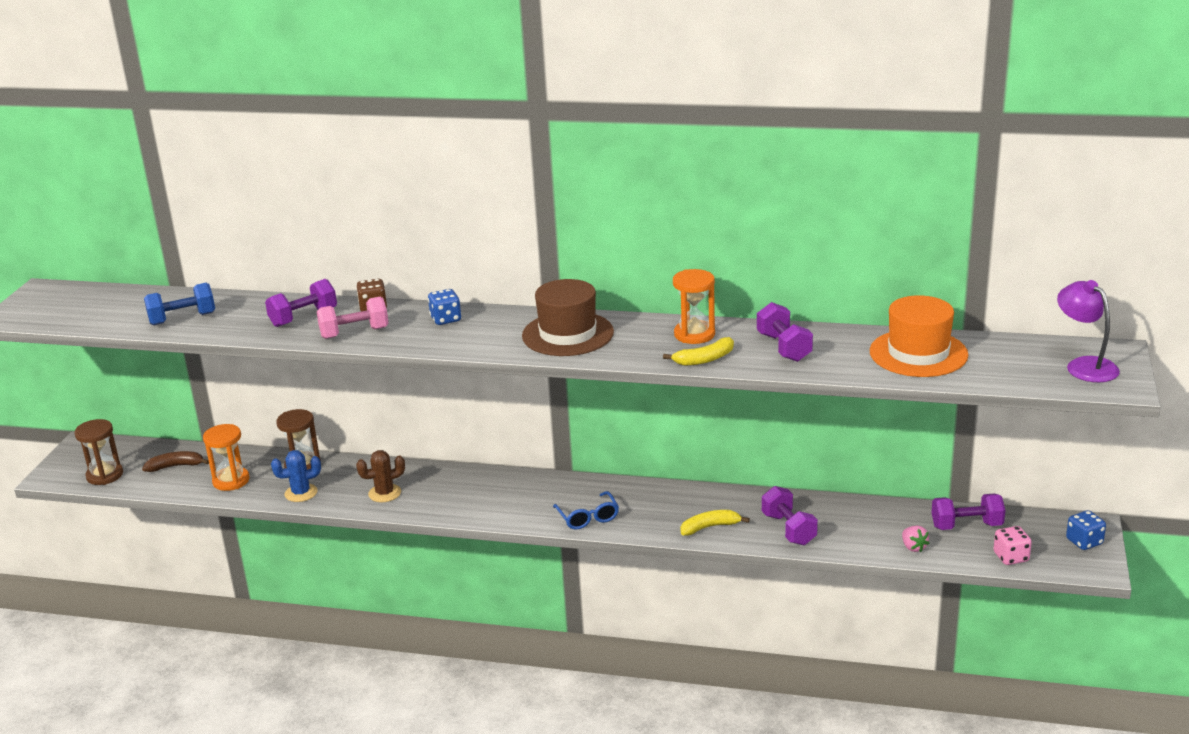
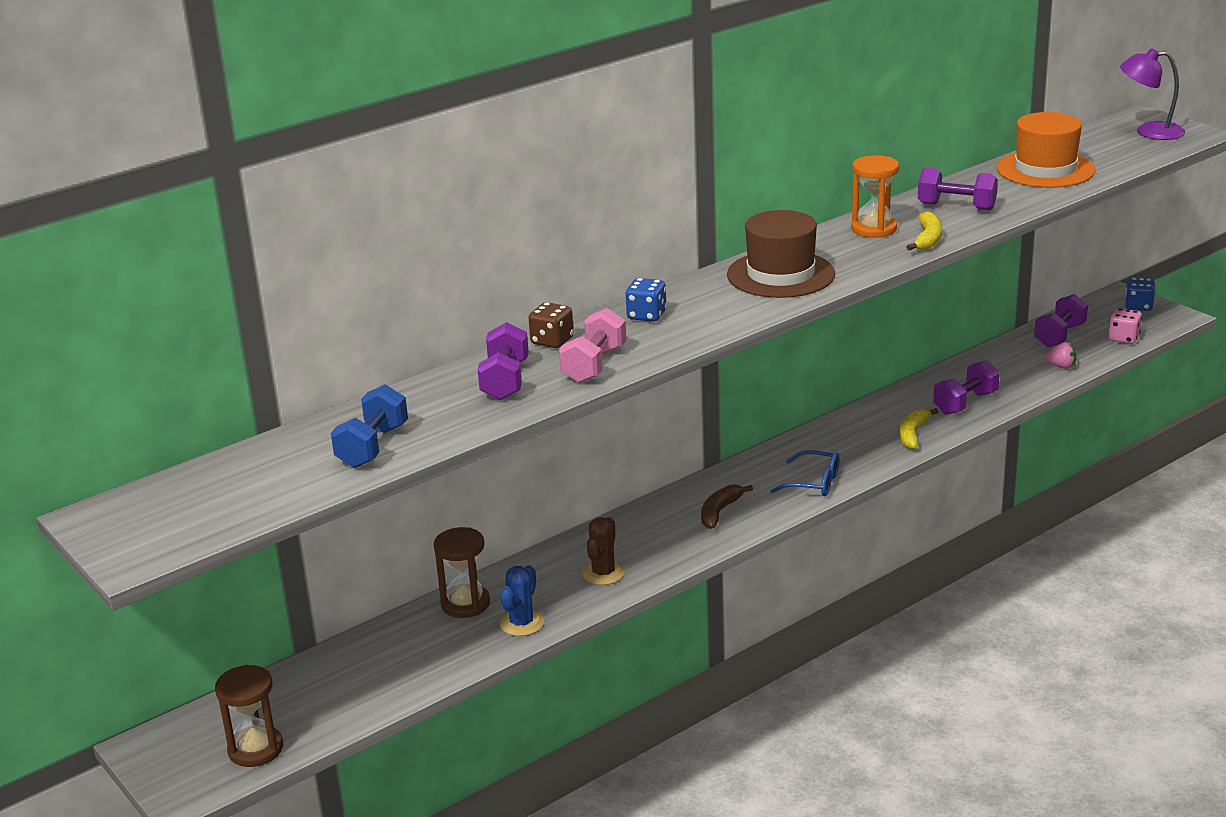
camera: 50 degrees left, 0 degrees up
(176, 466) = (323, 689): brown banana -> brown banana (719, 512)
(231, 481) = (421, 661): orange hourglass -> none
(788, 529) = (965, 403): purple dumbbell -> purple dumbbell turned 60 degrees counterclockwise

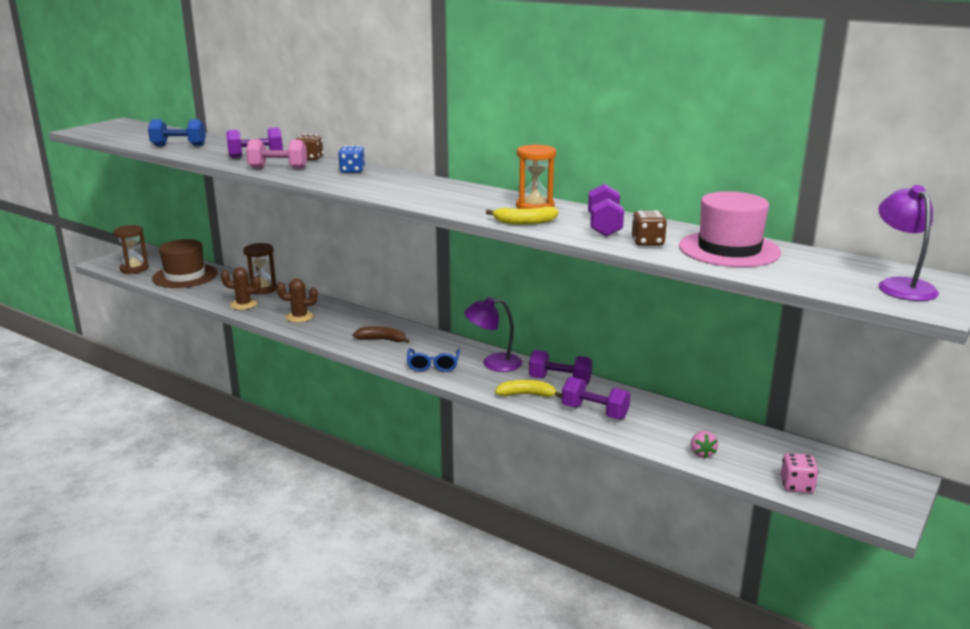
camera: 70 degrees right, 5 degrees down
(521, 623) = (243, 304): blue cactus -> brown cactus
(780, 274) = (432, 191): brown hat -> brown hat (185, 276)
(825, 443) = (493, 363): none -> purple lamp
(1015, 196) = (647, 242): none -> brown dice
(1045, 169) = (729, 249): orange hat -> pink hat
(1059, 336) = (768, 449): purple dumbbell -> purple dumbbell (560, 381)
(1138, 306) = (886, 492): blue dice -> none

